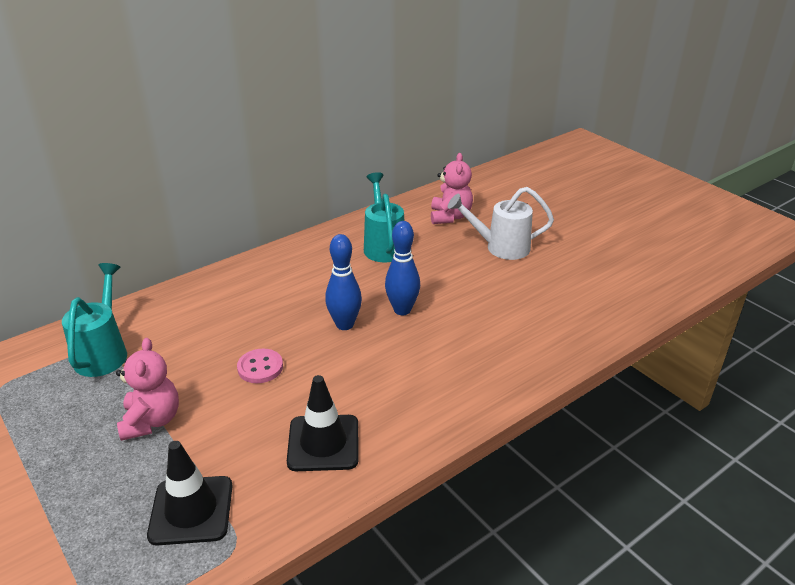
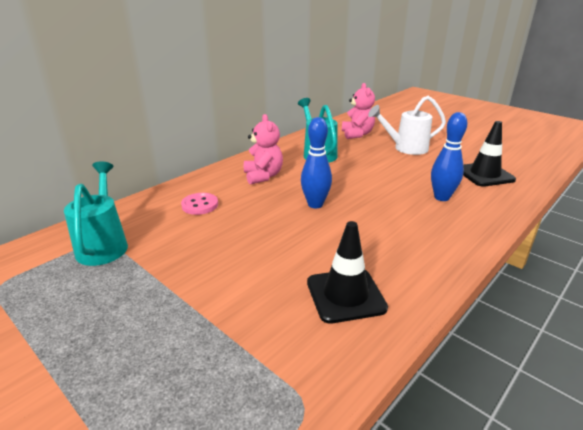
camera: 10 degrees left, 5 degrees down
(151, 421) = (169, 296): pink teddy bear -> pink teddy bear (263, 176)
(191, 510) = (241, 376): black traffic cone -> black traffic cone (484, 174)
(260, 367) = (257, 241): pink button -> pink button (200, 205)
(402, 310) = (356, 191): blue bowling pin -> blue bowling pin (441, 197)

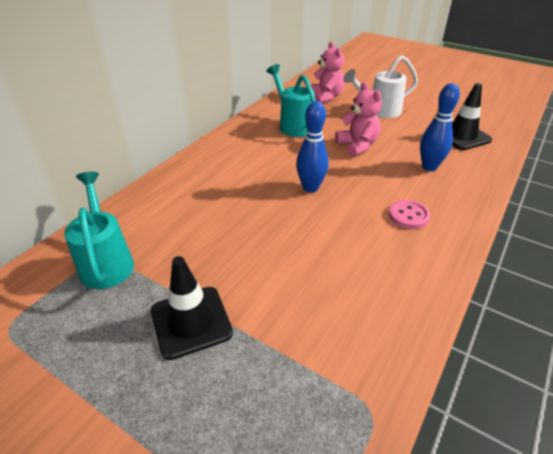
camera: 10 degrees left, 10 degrees up
(200, 205) = (192, 201): pink button -> pink button (408, 215)
(263, 176) = (246, 158): pink teddy bear -> pink teddy bear (357, 146)
(345, 295) = (372, 288): black traffic cone -> black traffic cone (191, 322)

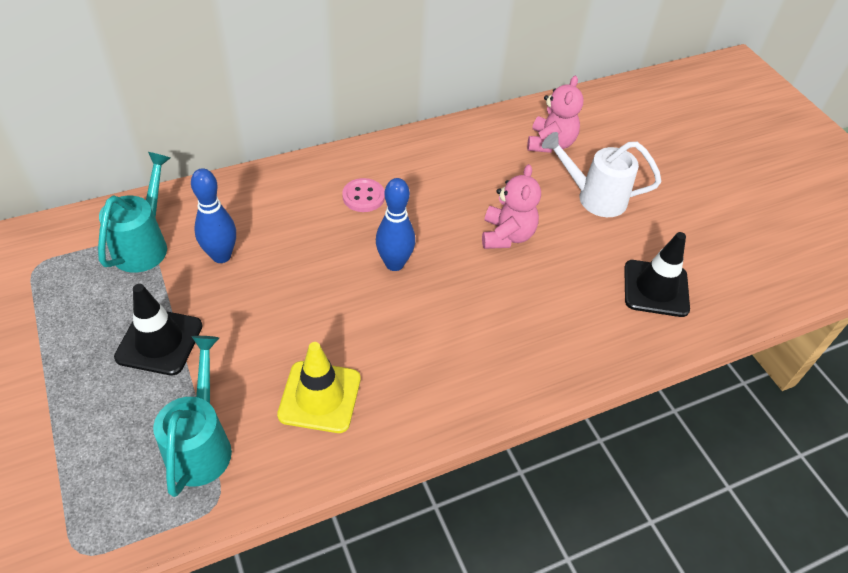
camera: 30 degrees right, 10 degrees up
(293, 125) = (465, 169): turquoise watering can -> turquoise watering can (201, 444)
(357, 288) = (320, 397): none -> yellow traffic cone
(408, 215) = (458, 354): pink button -> pink button (363, 196)
(429, 167) = (557, 308): blue bowling pin -> blue bowling pin (221, 256)

